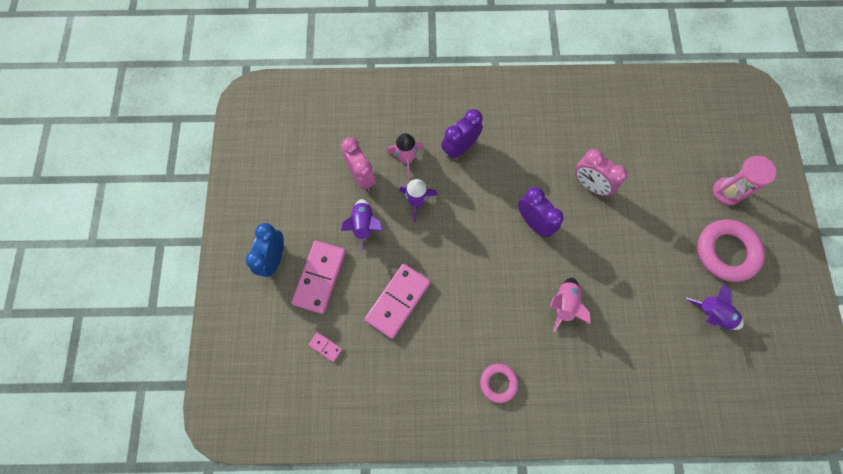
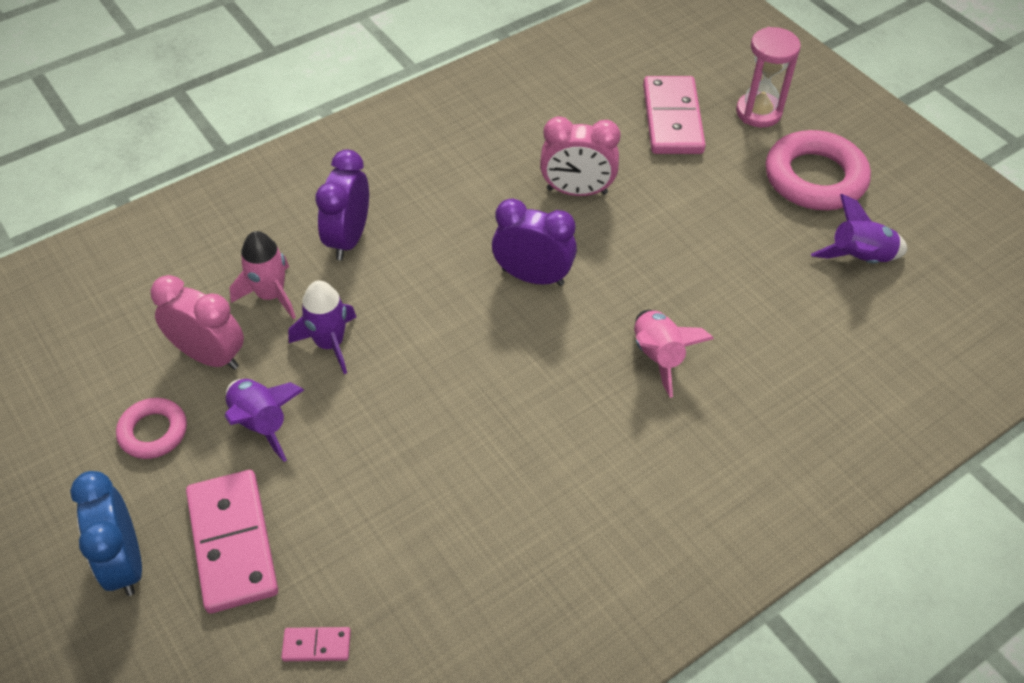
camera: 35 degrees left, 20 degrees down
(397, 301) = (397, 499): pink domino -> pink domino (672, 119)
(498, 383) = (645, 519): pink ring -> pink ring (153, 432)

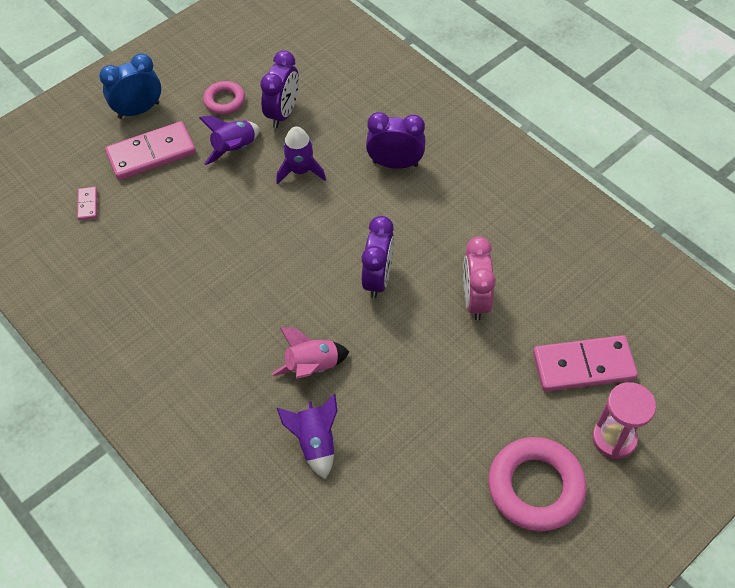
camera: 85 degrees right, 5 degrees up
(210, 356) = (283, 113): pink clock -> purple clock
(270, 295) = (337, 132): pink rocket -> none
(859, 258) = (440, 522): purple rocket -> purple rocket (315, 442)

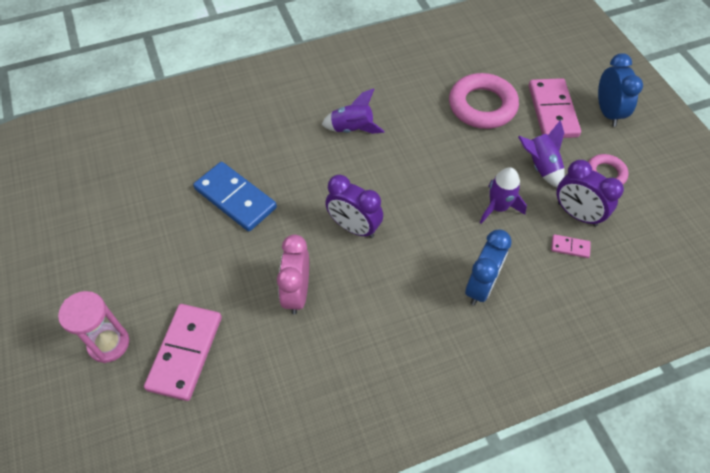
camera: 110 degrees right, 0 degrees up
(88, 204) = (509, 64): pink domino -> pink domino (570, 247)
(312, 367) = (294, 159): pink rocket -> none
(315, 442) = (233, 143): purple rocket -> purple rocket (352, 129)
(392, 404) = (235, 198): none -> blue domino
(395, 164) = (481, 286): purple clock -> blue clock
(475, 300) = (297, 293): pink clock -> pink clock turned 105 degrees counterclockwise
(535, 487) = (111, 266): pink ring -> pink ring (482, 106)

